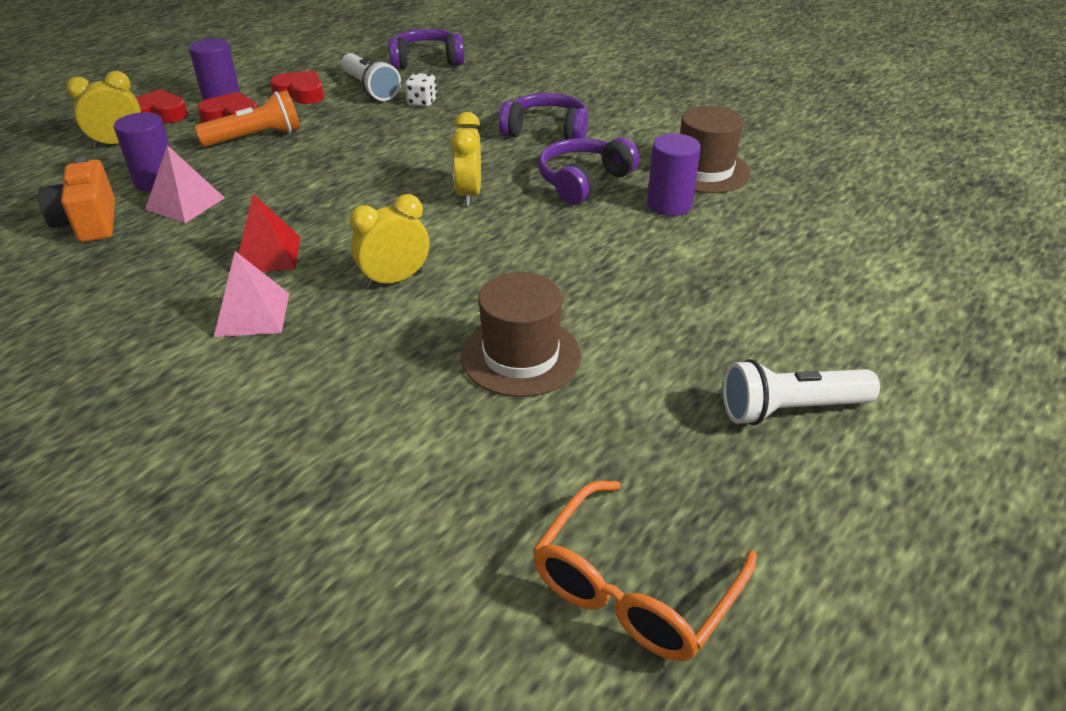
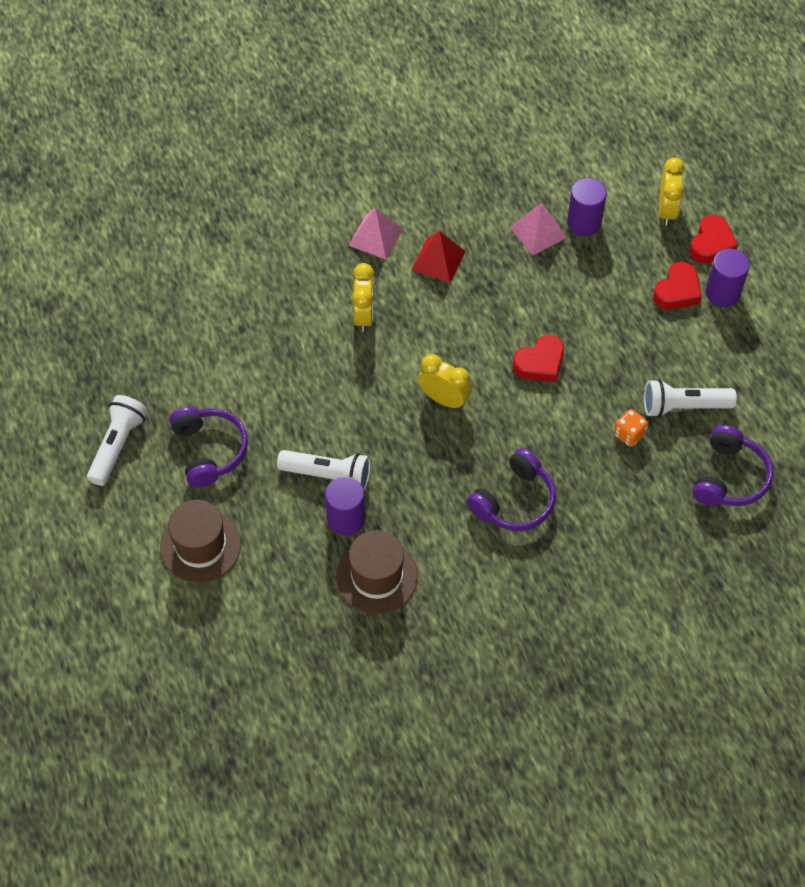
camera: 120 degrees right, 20 degrees up
(89, 223) = (542, 178): orange camera -> none
(256, 137) = (625, 297): orange flashlight -> none
(301, 93) = (702, 351): red heart -> red heart (540, 363)
(422, 102) = (629, 434): white dice -> orange dice
(521, 356) = (248, 346): brown hat -> brown hat (200, 546)
(583, 181) = (415, 482): purple headphones -> purple headphones (209, 450)
(634, 230) = (328, 475): none -> white flashlight
(634, 588) = (77, 316): orange glasses -> none

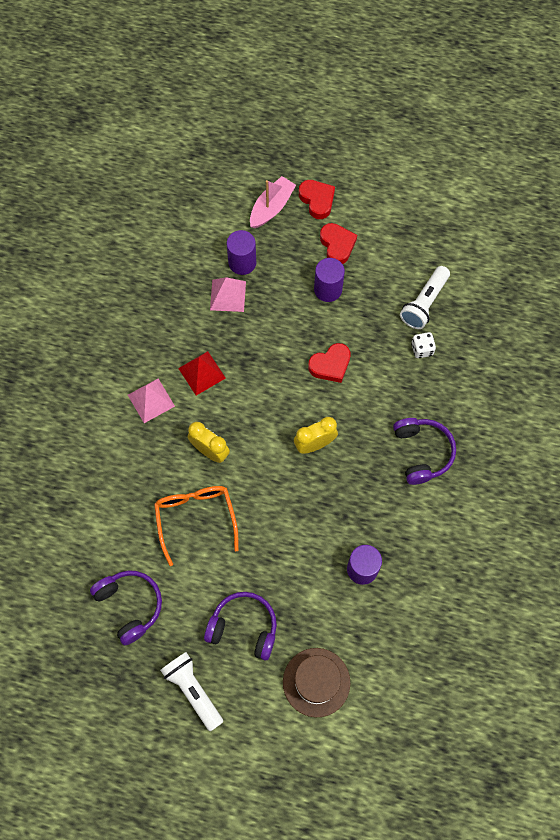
camera: 55 degrees left, 10 degrees up
(287, 345) = (195, 518): none -> orange glasses
(328, 475) = (320, 559): white flashlight -> none
(377, 576) = (419, 577): brown hat -> none
(540, 363) = (330, 365): red heart -> red heart turned 60 degrees clockwise
(629, 434) = (422, 349): orange dice -> white dice
(666, 210) = (271, 207): yellow clock -> pink boat
(722, 293) = (358, 221): purple cylinder -> purple cylinder (328, 289)
(729, 477) = (493, 313): purple headphones -> purple headphones (130, 605)

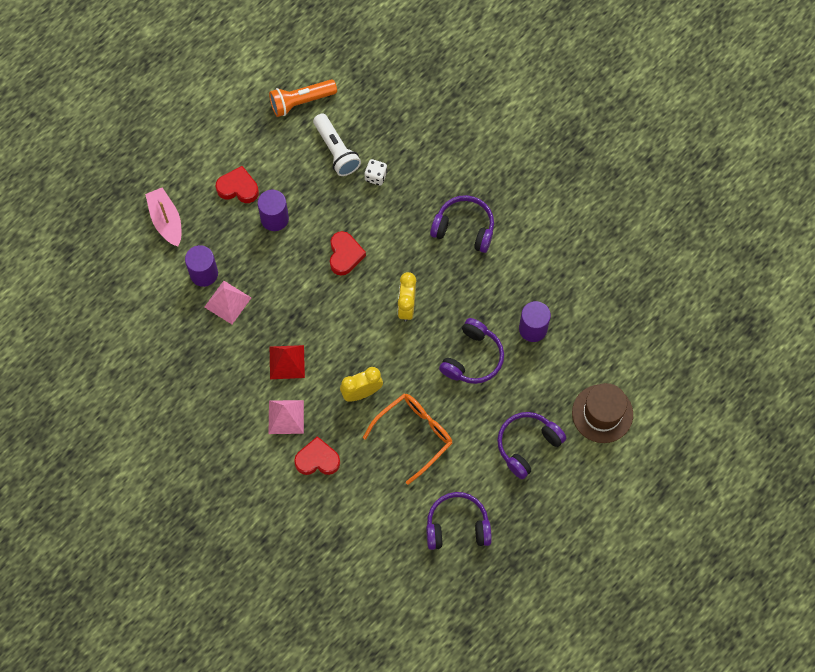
camera: 60 degrees left, 0 degrees up
(193, 690) = (555, 511): white flashlight -> none
(195, 518) = (414, 435): orange glasses -> orange glasses turned 120 degrees clockwise
(300, 530) = (472, 358): none -> purple headphones
(317, 200) = (184, 180): red heart -> red heart (317, 460)
(450, 249) = (301, 102): none -> orange flashlight

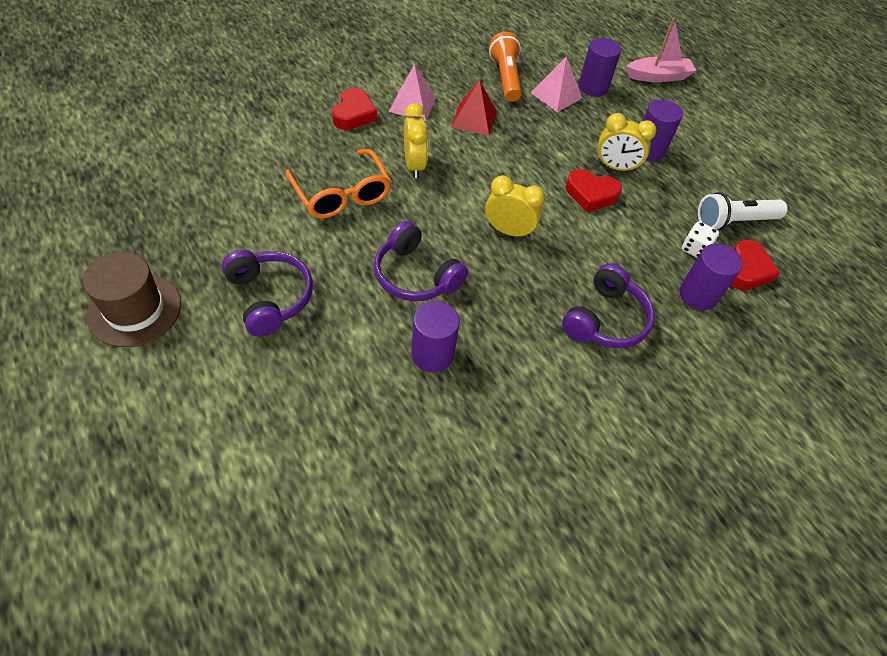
camera: 100 degrees right, 15 degrees down
(238, 188) = (690, 132): red heart -> red heart (746, 270)
(301, 102) = (803, 207): orange flashlight -> orange flashlight (505, 78)
(306, 241) = (615, 167): none -> yellow clock
(420, 171) = (698, 295): none -> purple cylinder
(457, 526) = (210, 201): purple headphones -> none
(602, 413) = (268, 401): brown hat -> brown hat (135, 310)

